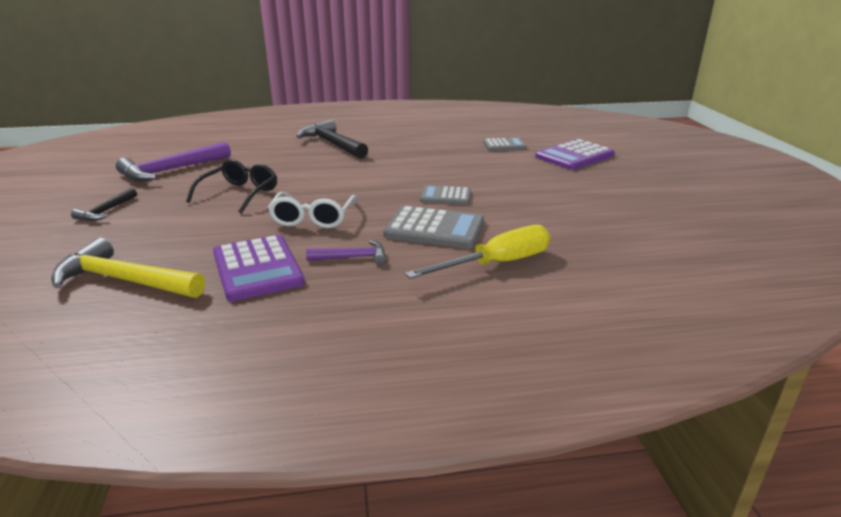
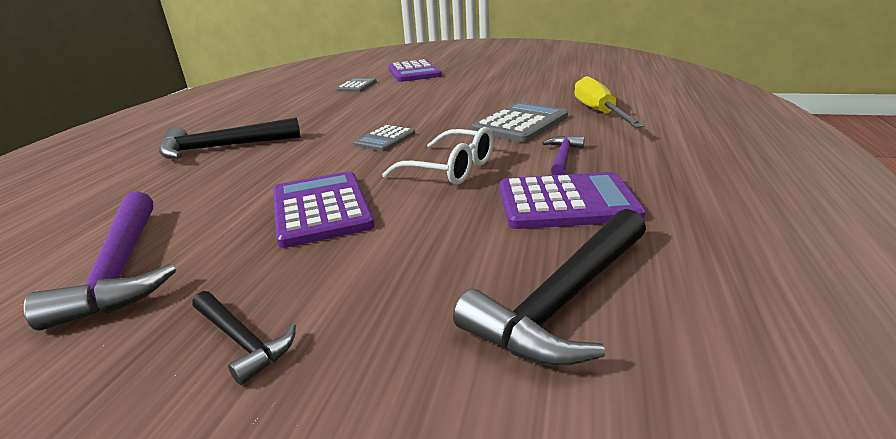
camera: 65 degrees left, 0 degrees up
(124, 280) = (564, 300): yellow hammer -> black hammer
(239, 194) = (321, 209): black glasses -> purple calculator
(445, 196) = (452, 114): grey calculator -> grey calculator (385, 139)

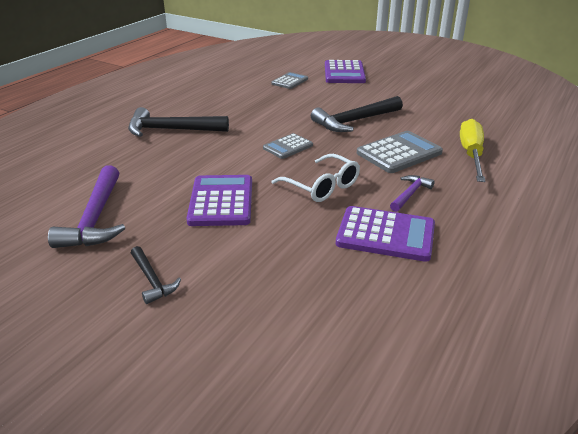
camera: 15 degrees right, 5 degrees up
(564, 300) = (338, 302): black hammer -> black hammer (355, 121)

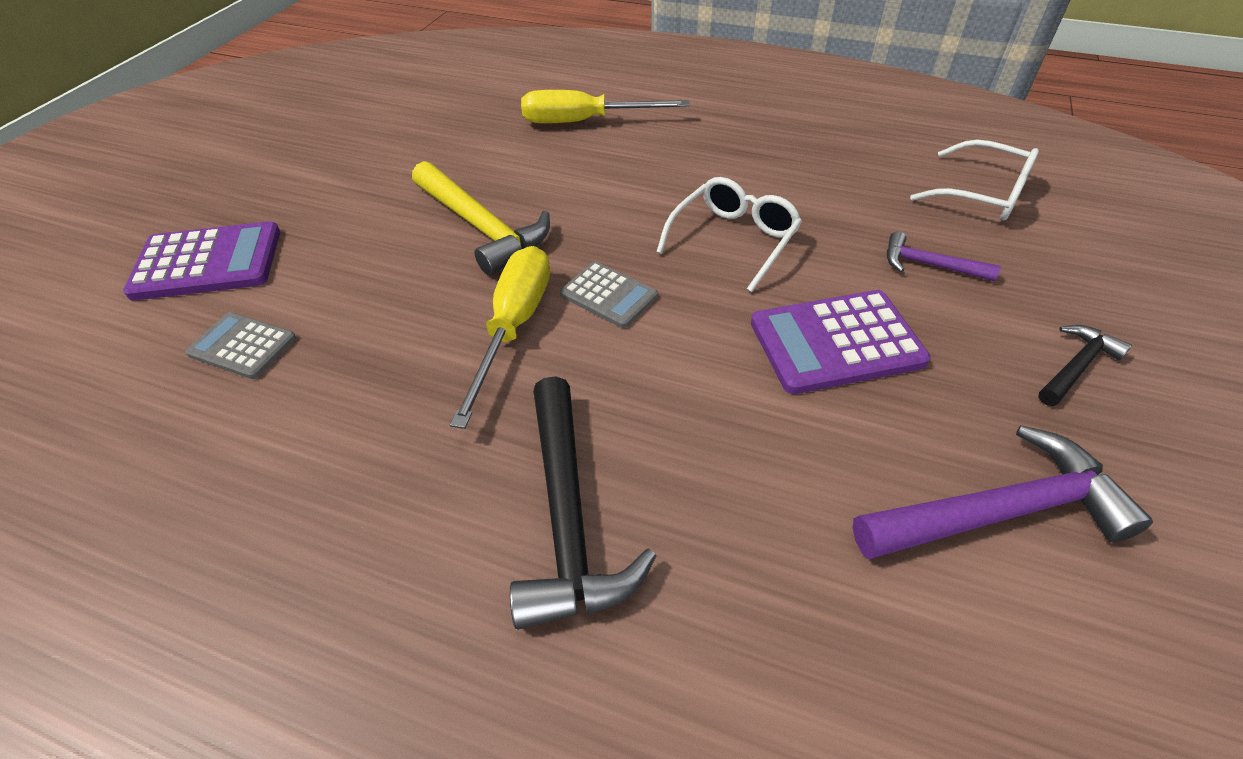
camera: 100 degrees left, 15 degrees up
(276, 125) = (514, 327): none -> yellow screwdriver
(349, 312) = (982, 194): none -> white glasses
(355, 121) = (481, 227): black hammer -> yellow hammer
(385, 234) = (823, 179): purple calculator -> none
(399, 153) = (598, 177): grey calculator -> none
(410, 194) = (716, 165): purple hammer -> purple hammer (929, 265)

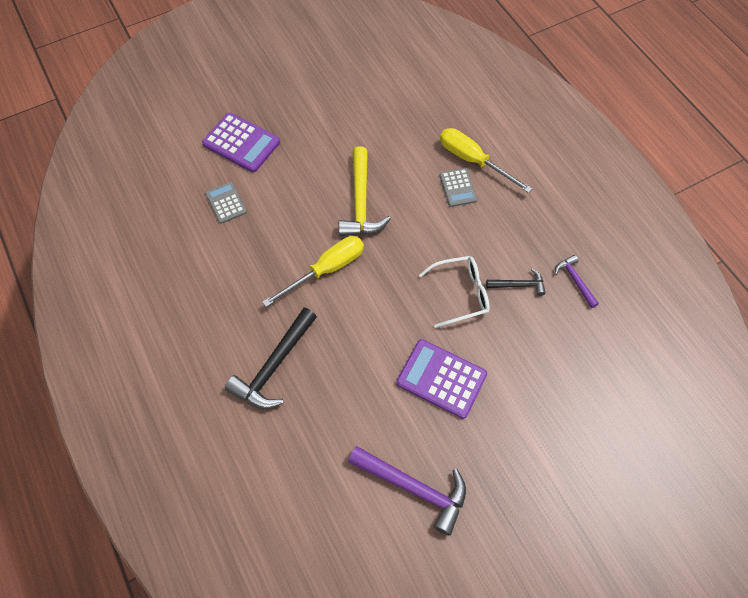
camera: 40 degrees right, 15 degrees up
(608, 295) = (377, 282): grey calculator -> grey calculator (458, 188)
(929, 265) = (531, 377): purple hammer -> purple hammer (575, 280)
(982, 194) = (617, 361): white glasses -> none
(1076, 366) = (525, 470): black hammer -> black hammer (519, 285)

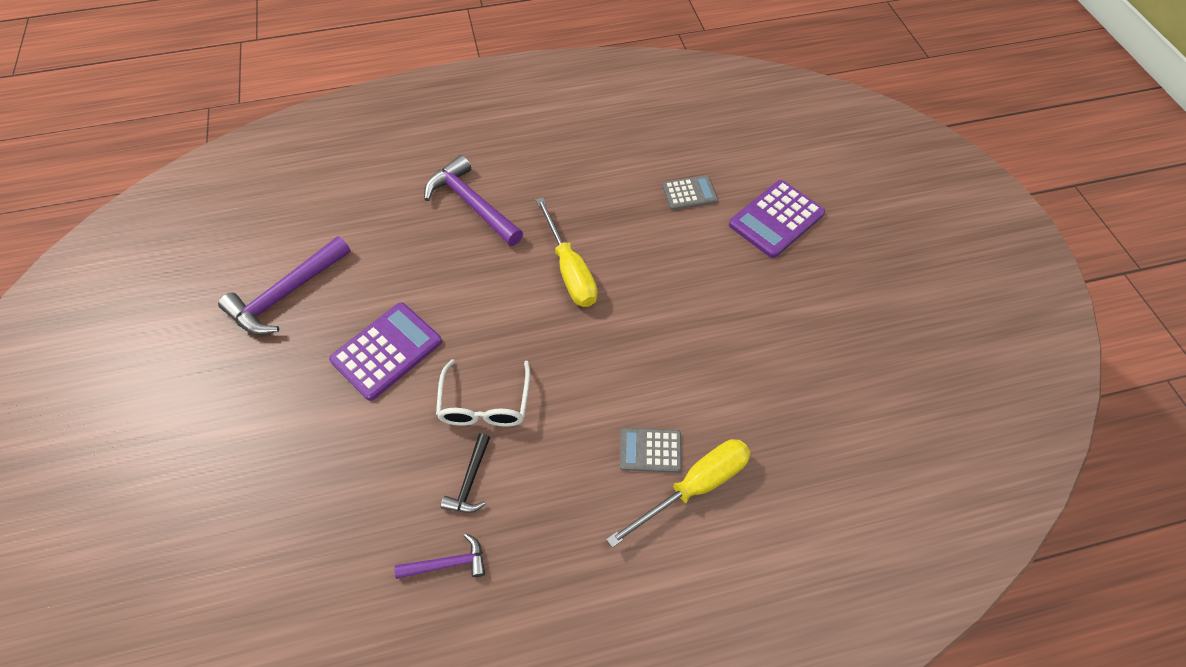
camera: 105 degrees right, 5 degrees down
(274, 366) = (472, 204): black hammer -> purple hammer
(361, 202) = (656, 325): yellow hammer -> none

